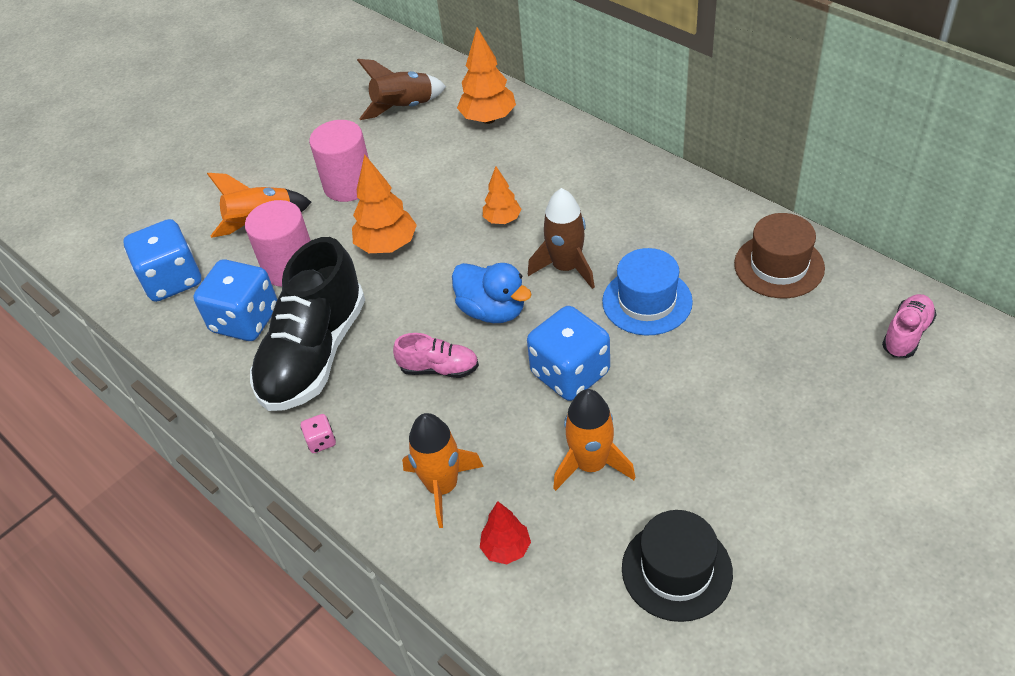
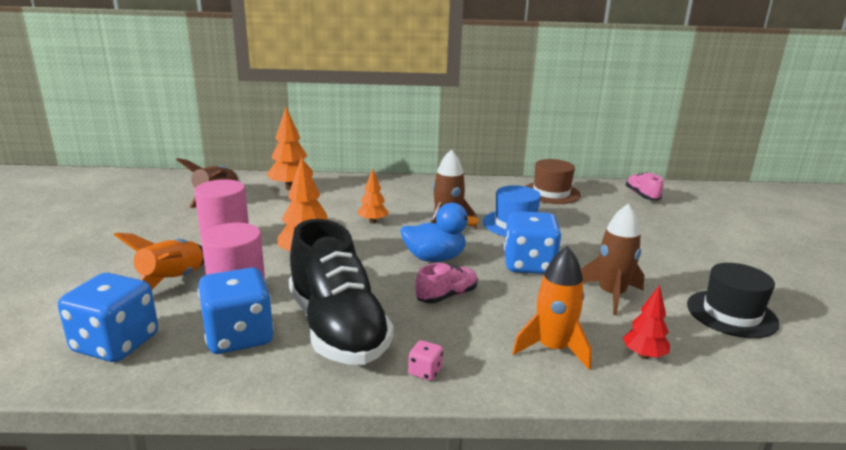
camera: 50 degrees left, 25 degrees down
(590, 464) = (611, 295): orange rocket -> brown rocket

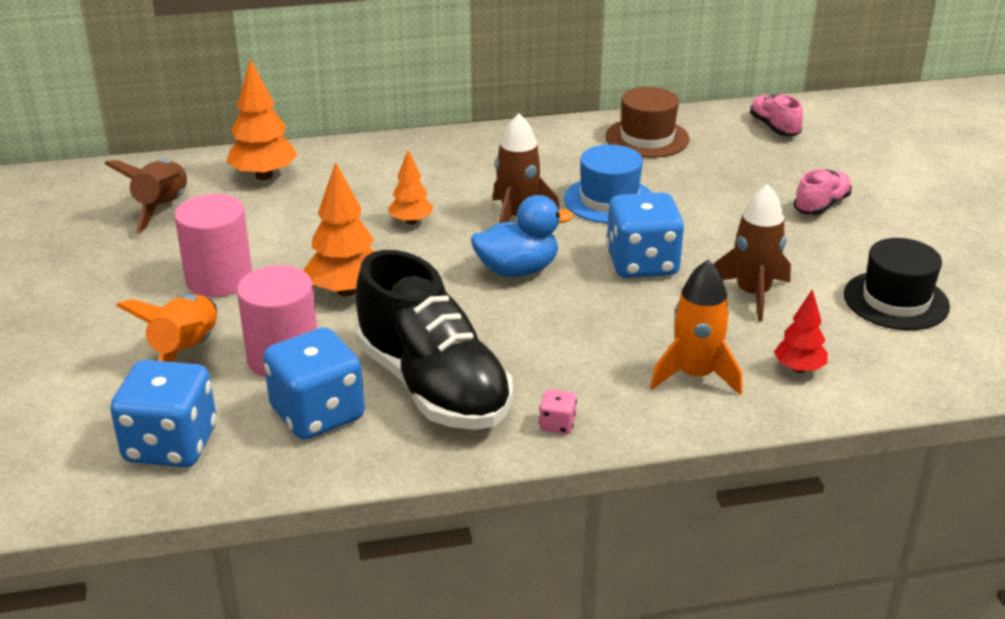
camera: 10 degrees left, 10 degrees up
(446, 296) = (551, 324): pink shoe -> pink shoe (821, 205)

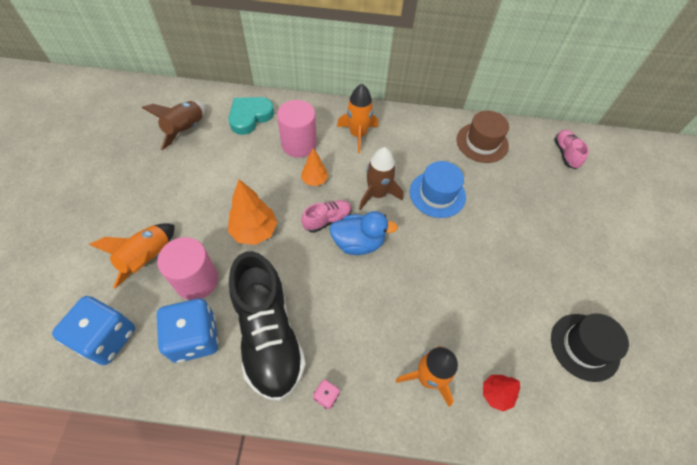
camera: 15 degrees right, 25 degrees up
(219, 279) = (190, 200): pink cylinder -> pink cylinder (299, 144)
(264, 176) = (250, 117): orange tree -> turquoise heart
(452, 163) = (358, 134): none -> orange rocket
(642, 264) = (435, 260): blue dice -> none
(752, 294) = (493, 310): brown rocket -> none
(821, 205) = (569, 237): pink shoe -> pink shoe (327, 220)

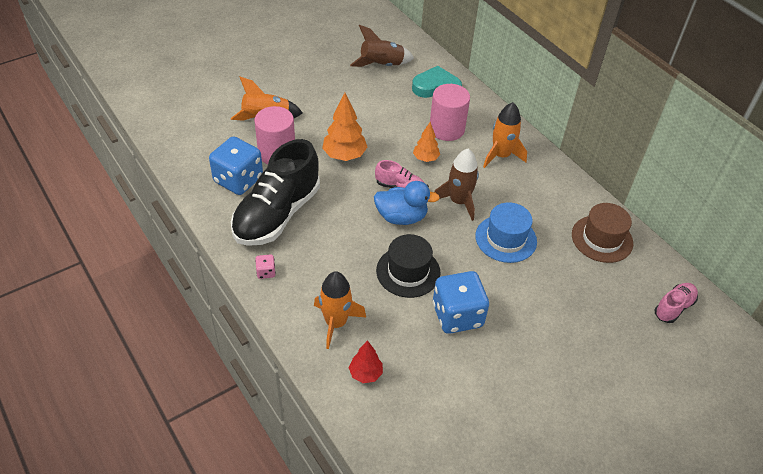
camera: 50 degrees right, 10 degrees down
(107, 338) = (198, 141): blue dice -> blue dice (457, 315)
(358, 243) = (401, 217): blue duck -> blue duck turned 45 degrees counterclockwise
(584, 346) = (472, 418): black hat -> black hat (408, 271)

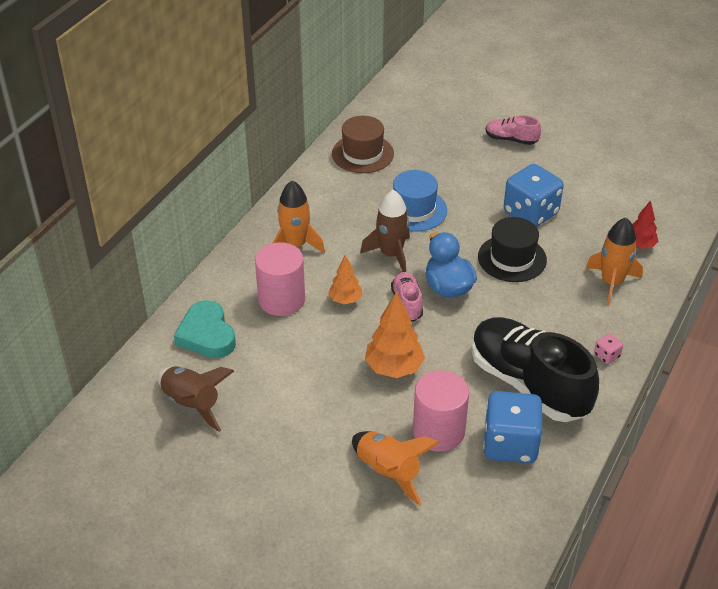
camera: 115 degrees left, 5 degrees down
(277, 214) = (529, 384): black shoe -> black shoe turned 135 degrees counterclockwise
(673, 307) = (409, 103): pink shoe -> pink shoe (511, 139)

